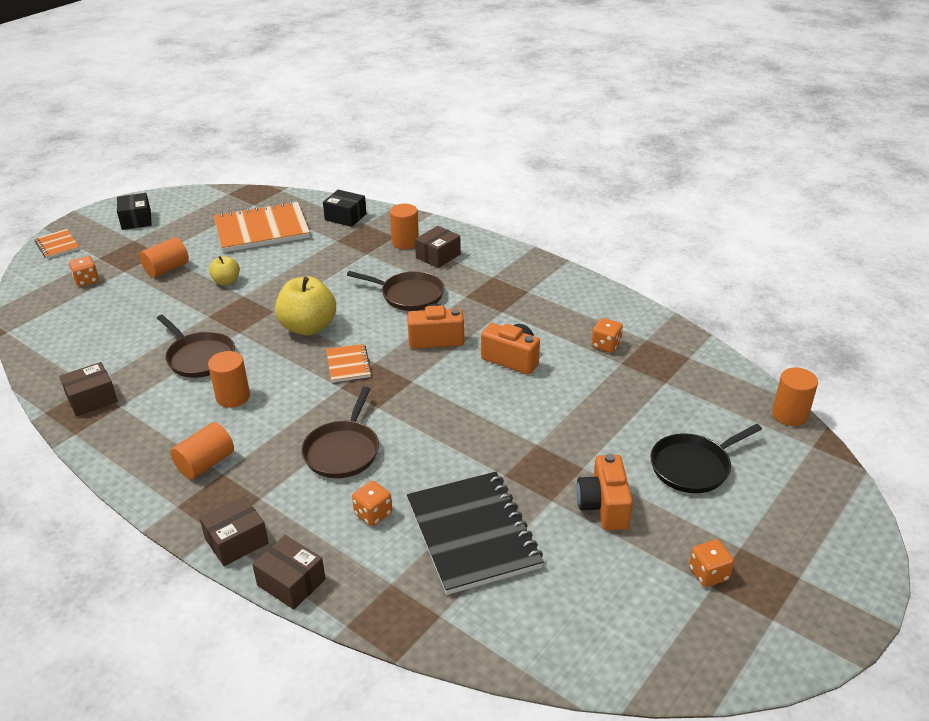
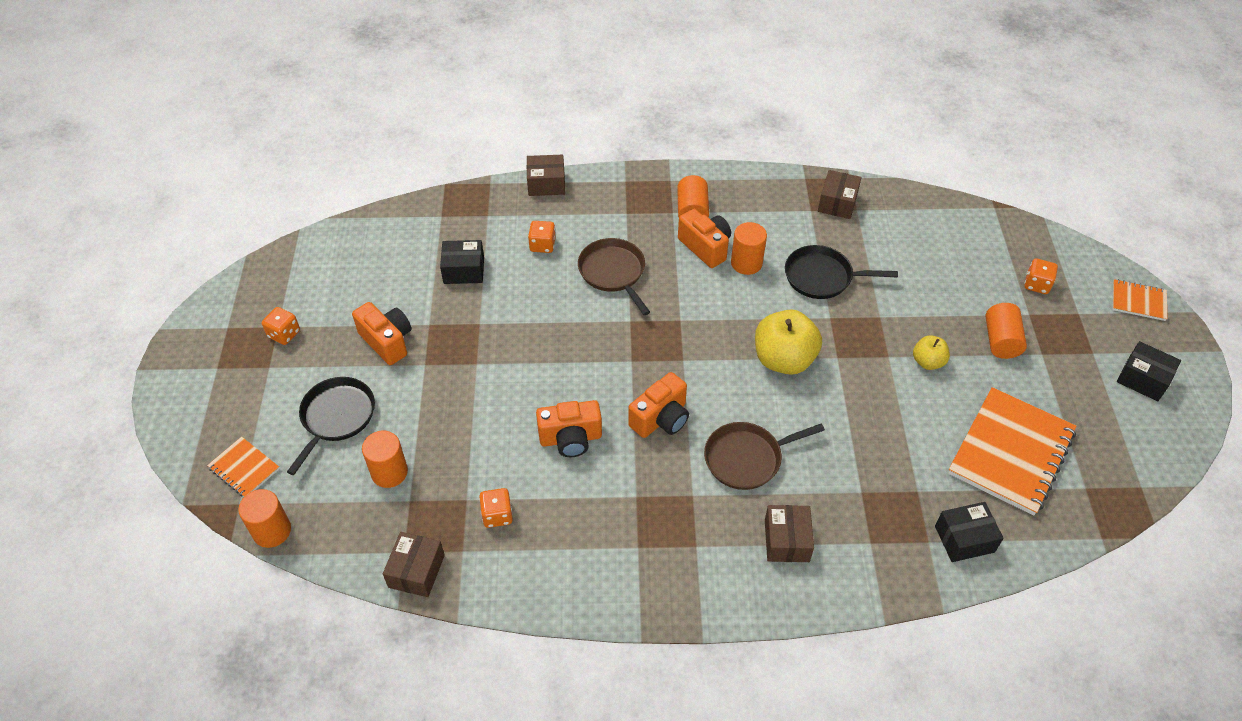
camera: 140 degrees right, 15 degrees up
(199, 357) = (822, 277): brown pan -> black pan
(236, 541) = (606, 184): brown box -> brown box (416, 571)
(243, 427) = (705, 247): none -> orange camera
(348, 364) = (700, 344): orange notebook -> orange notebook (244, 468)
(405, 242) = (847, 540): orange cylinder -> orange cylinder (389, 472)
(473, 534) = (464, 270): black notebook -> black box

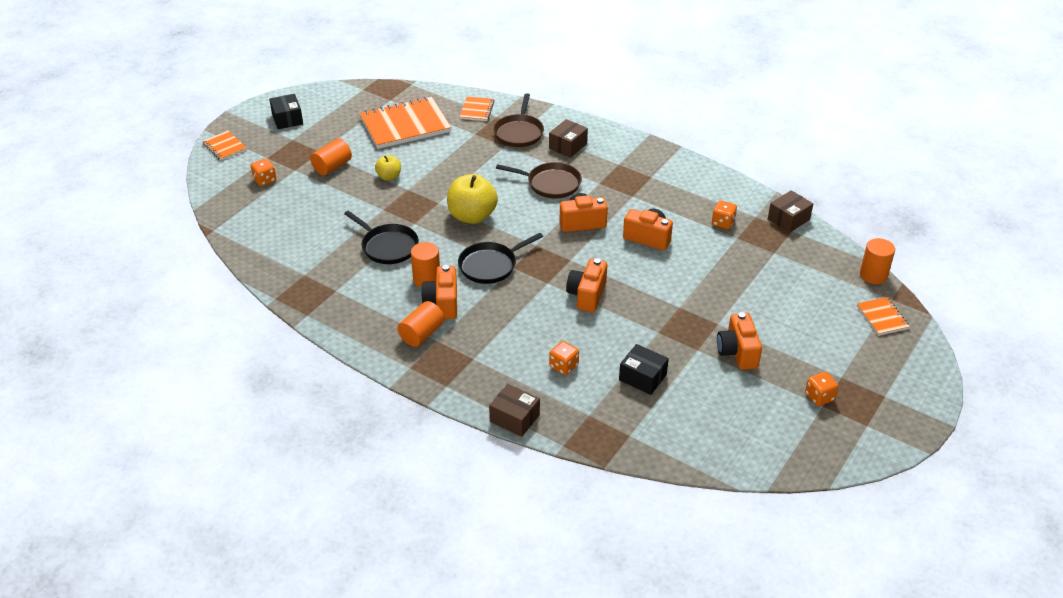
camera: 145 degrees left, 10 degrees down
(336, 417) = (801, 319): black pan -> black pan (490, 265)
(389, 472) = (780, 272): orange cylinder -> none
(579, 327) = (587, 295): none -> orange camera
(613, 272) = (528, 319): brown pan -> brown pan (519, 133)
(837, 203) = (310, 286): brown box -> none
(964, 539) = (477, 110): black box -> orange notebook

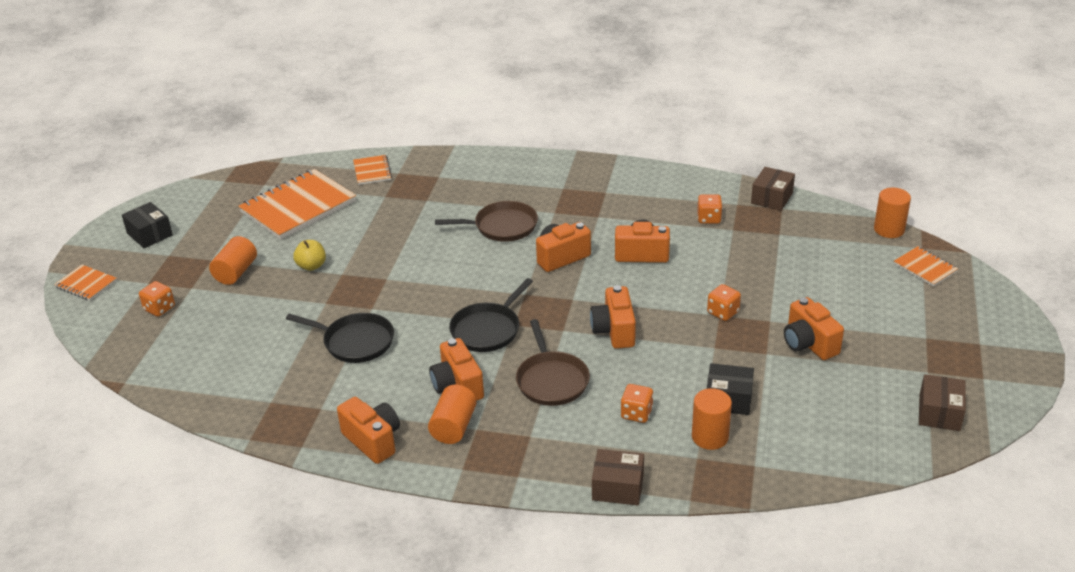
camera: 20 degrees left, 5 degrees down
(359, 326) = (373, 440): none -> orange camera
(426, 279) = (423, 365): orange cylinder -> orange cylinder (710, 437)
(472, 216) = (434, 283): yellow apple -> none
(519, 133) = (434, 183): brown pan -> brown pan (551, 380)
(568, 146) = (496, 183): brown box -> brown box (939, 413)
(819, 397) = (918, 364): orange dice -> orange dice (723, 312)

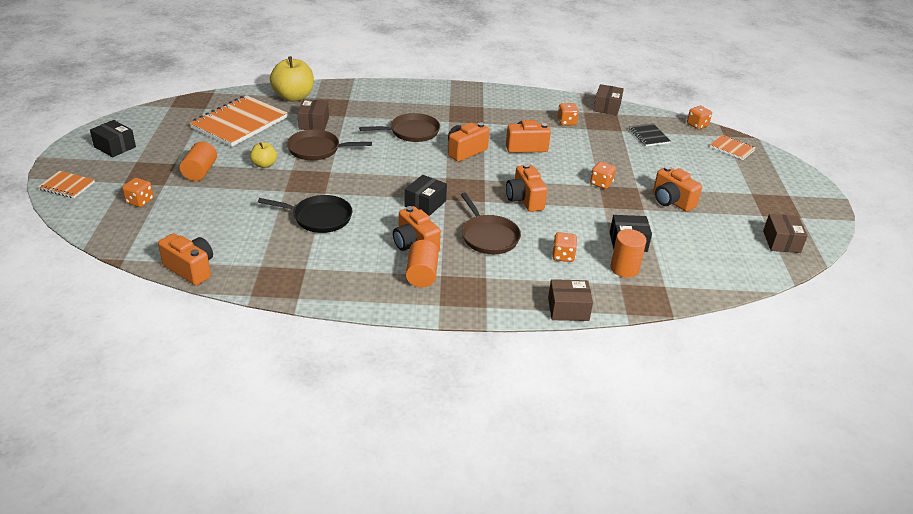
camera: 15 degrees left, 0 degrees up
(372, 171) = (293, 97): orange notebook -> yellow apple
(373, 440) = (358, 289): orange camera -> orange camera (190, 269)
(379, 247) = (317, 149): none -> brown pan
(386, 210) = (314, 123): none -> brown box
(487, 330) = (425, 204): black pan -> black box
(814, 244) = (649, 136): none -> black notebook
(889, 229) = (697, 125): orange cylinder -> orange dice

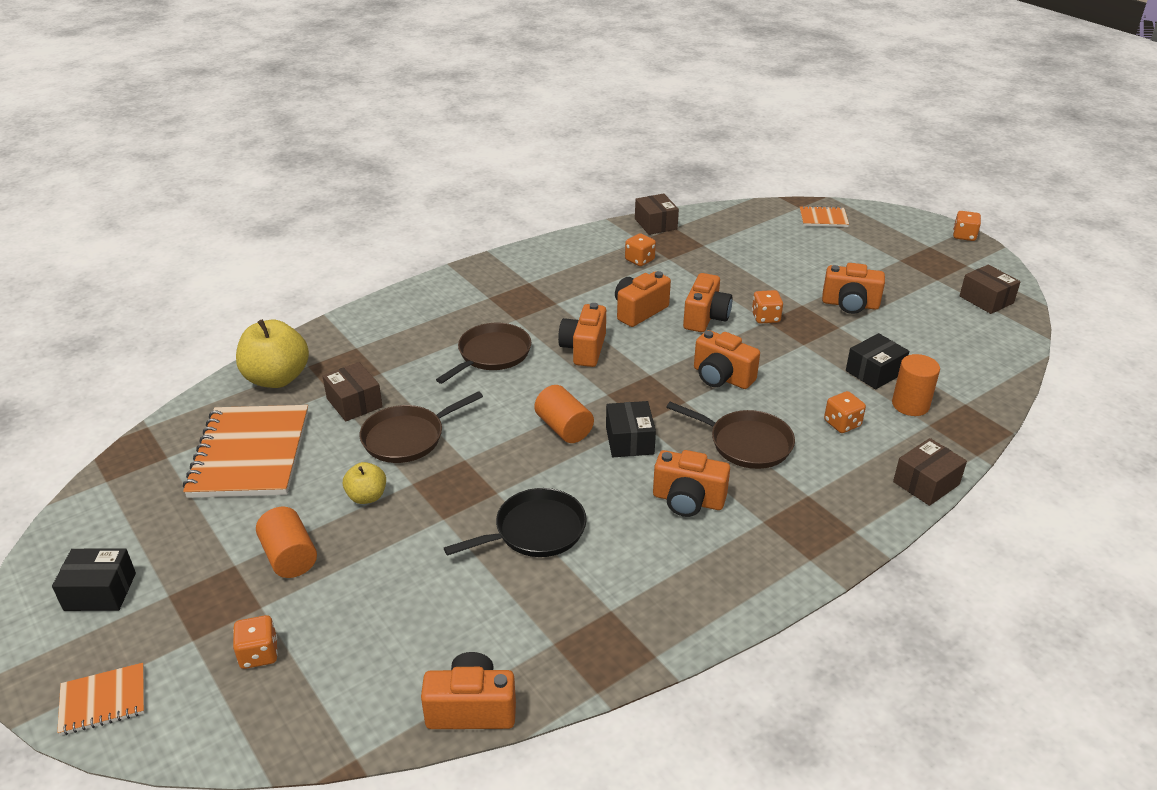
camera: 35 degrees left, 0 degrees up
(422, 274) = (744, 533): orange cylinder -> orange cylinder (564, 428)
(562, 167) = (705, 318): none -> orange camera
(649, 136) = (736, 240): black notebook -> none
(697, 125) = (762, 206): orange dice -> orange dice (964, 236)

